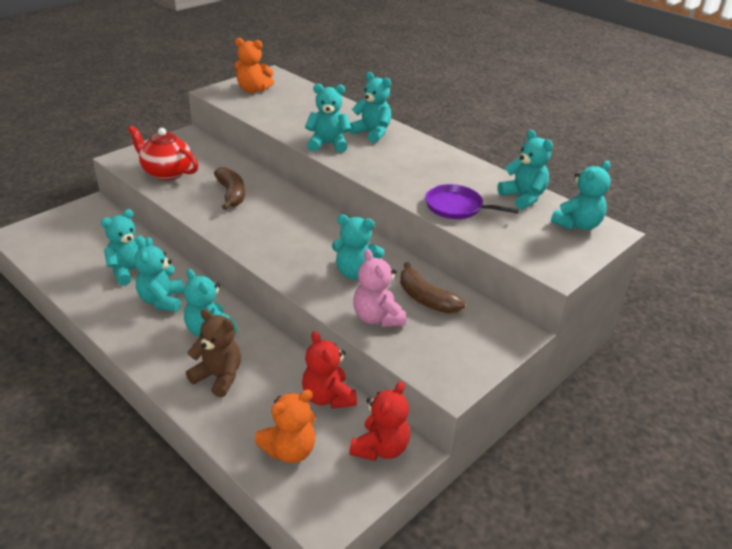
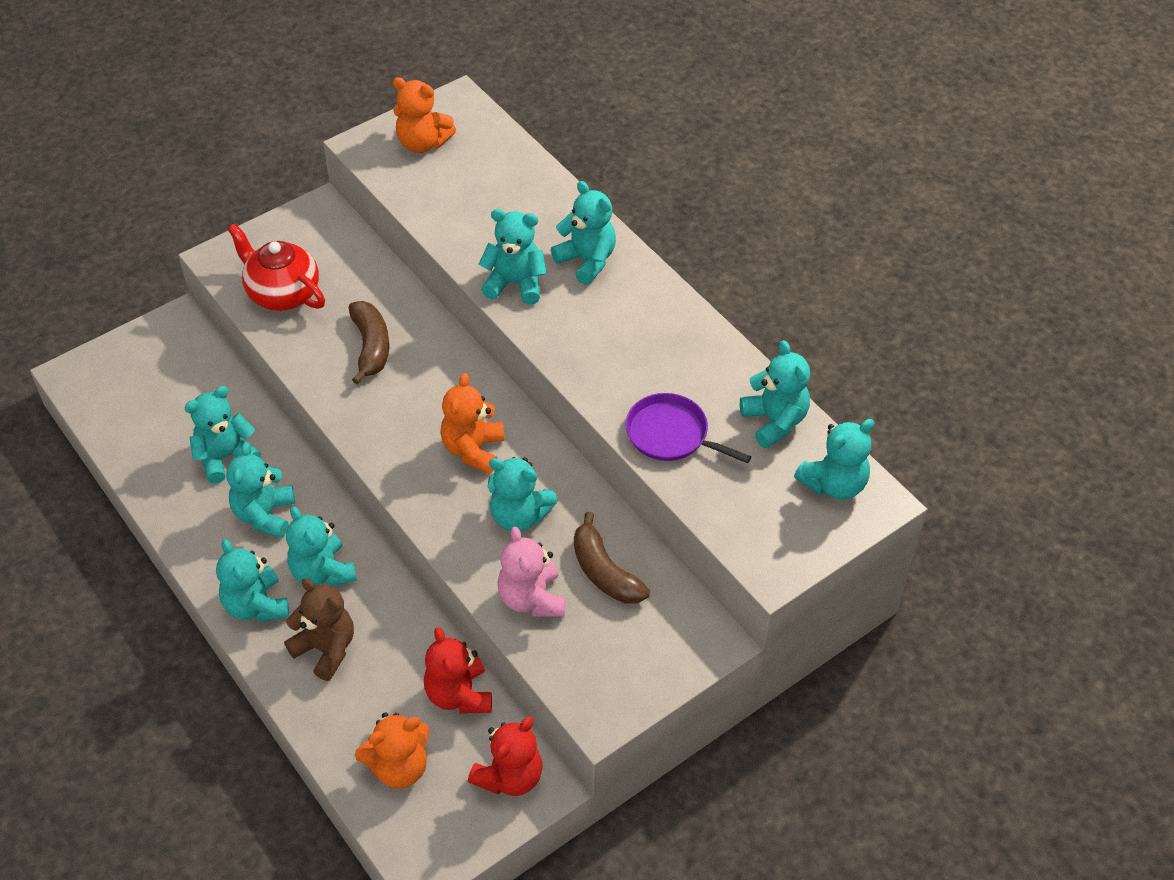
camera: 10 degrees right, 15 degrees up
(160, 354) = (256, 605): none -> turquoise teddy bear
(313, 240) = (473, 449): none -> orange teddy bear

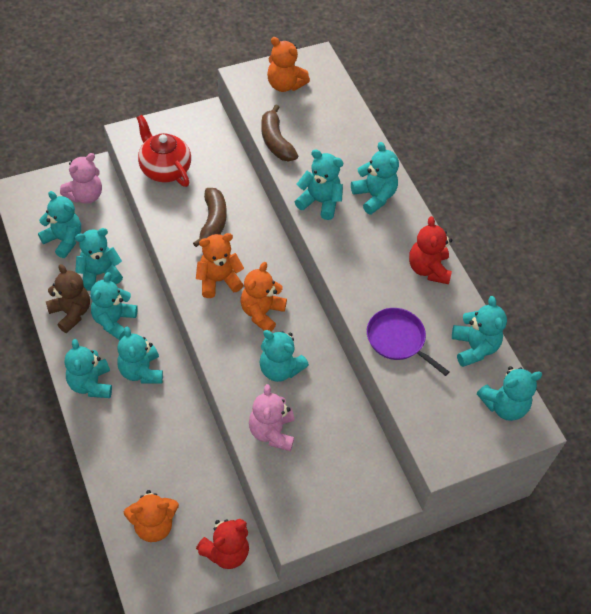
camera: 10 degrees right, 5 degrees up
(161, 424) = (64, 240): none -> turquoise teddy bear
(174, 358) = (85, 195): none -> pink teddy bear
(326, 649) = (128, 427): brown teddy bear -> brown teddy bear (71, 313)
(401, 422) = (218, 280): none -> orange teddy bear
(459, 694) = (208, 483): red teddy bear -> red teddy bear (428, 269)
(604, 572) = (327, 425): brown banana -> brown banana (276, 141)

